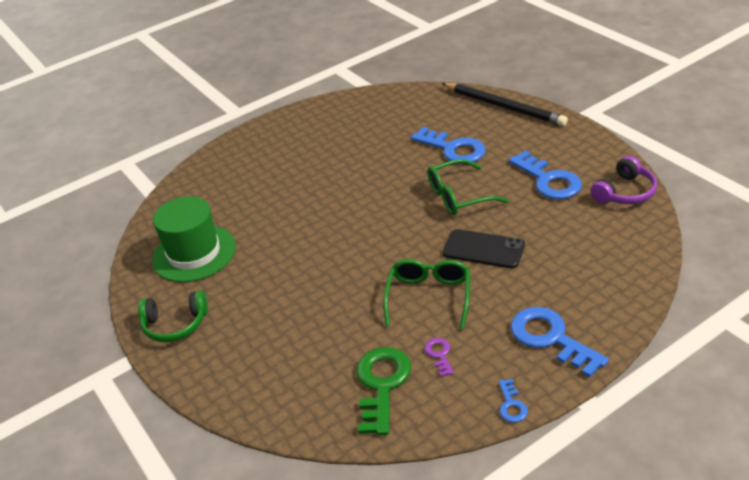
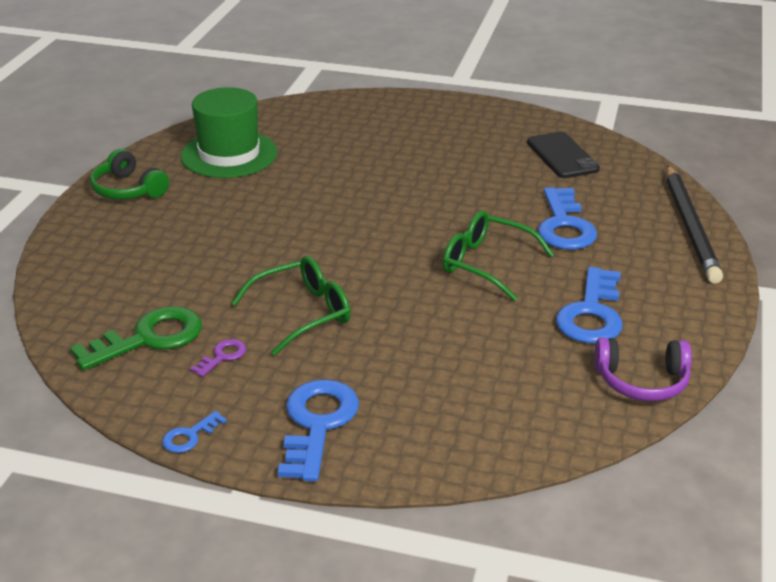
camera: 45 degrees right, 5 degrees down
(483, 249) = (416, 317): black phone -> black phone (562, 156)

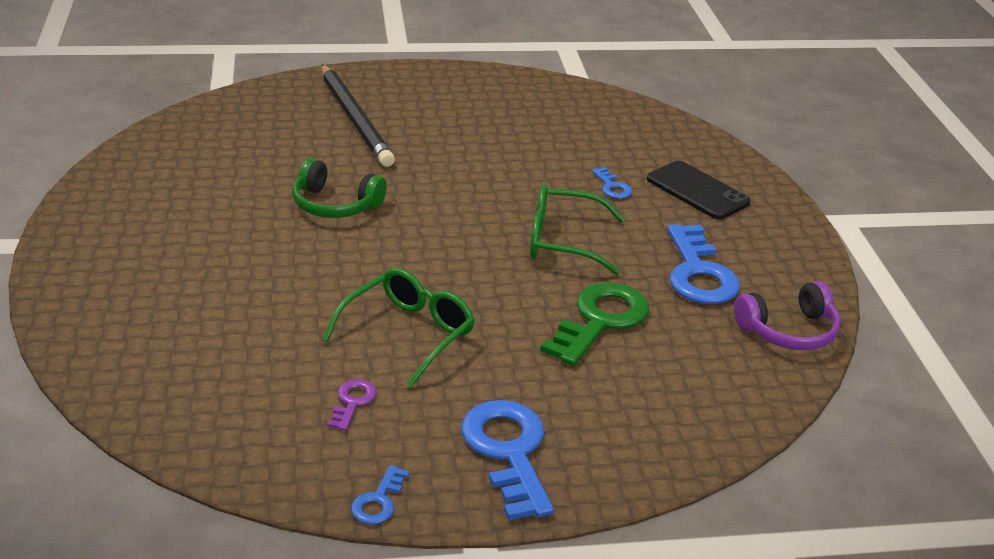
camera: 25 degrees left, 0 degrees up
(128, 190) = (100, 230): green headphones -> green headphones (335, 205)
(149, 338) = (251, 400): green key -> green key (600, 320)
(229, 154) = (197, 168): green hat -> none
(562, 156) = (561, 113): black phone -> black phone (697, 191)
(564, 226) = (612, 187): blue key -> blue key, size x0.48
(690, 227) = (729, 167): black pencil -> black pencil (355, 119)

